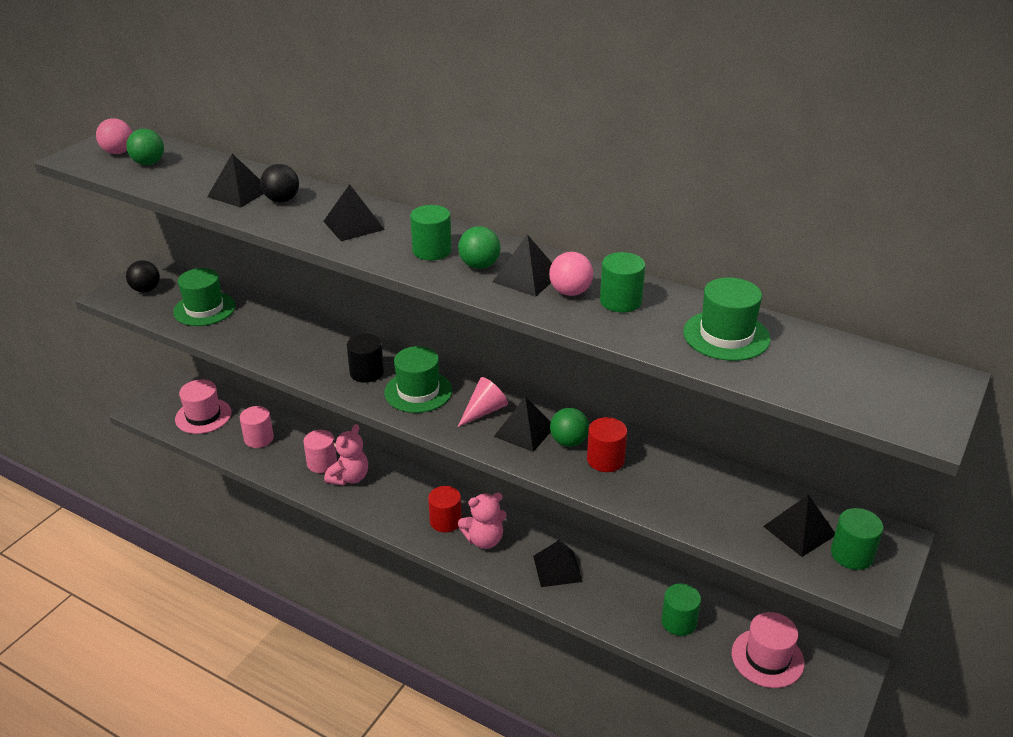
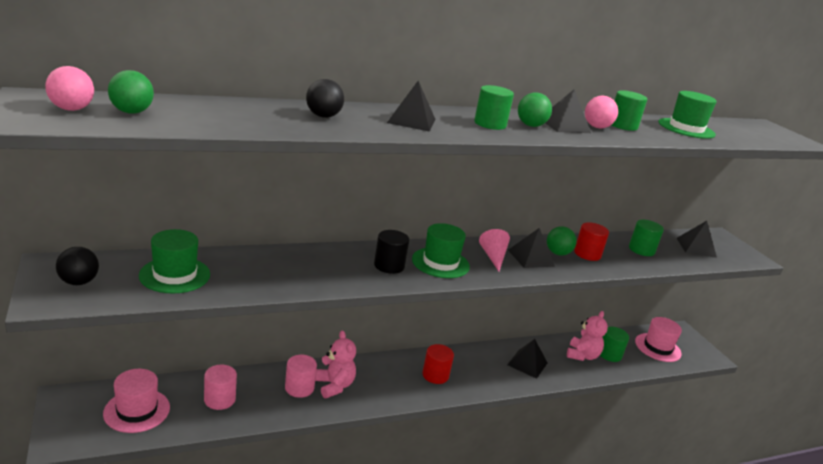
camera: 55 degrees left, 10 degrees down
(239, 193) = (277, 118): black pyramid -> none
(484, 540) = (471, 372): pink teddy bear -> pink teddy bear (582, 355)
(852, 554) = (724, 248): green cylinder -> green cylinder (641, 250)

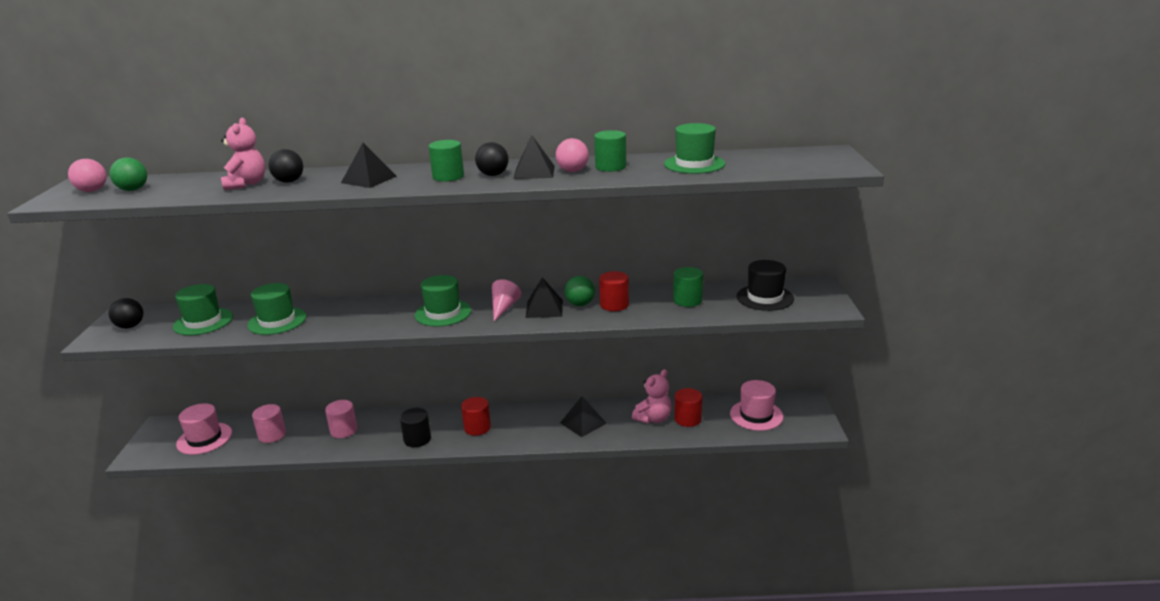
camera: 25 degrees right, 0 degrees up
(268, 273) = (277, 321): none -> green hat
(334, 386) = (375, 431): pink teddy bear -> pink teddy bear (246, 184)
(389, 266) = (390, 315): black cylinder -> black cylinder (417, 439)
(530, 125) = (493, 175): green ball -> black ball
(609, 354) = (687, 419): green cylinder -> red cylinder
(696, 247) = (765, 298): black pyramid -> black hat

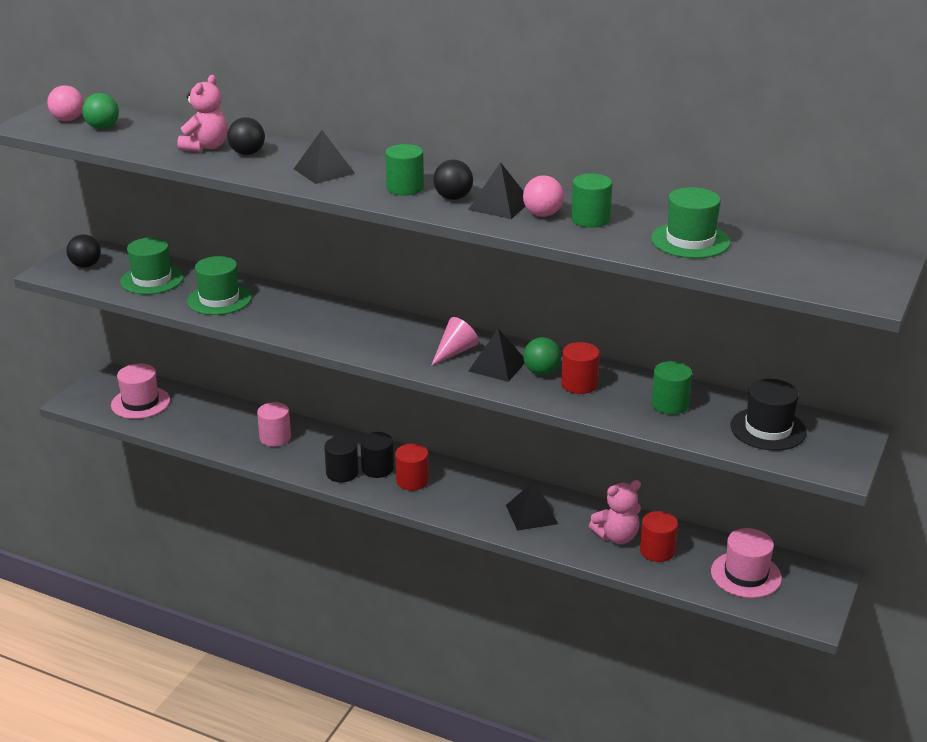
camera: 25 degrees right, 5 degrees up
(272, 435) = (204, 420): pink cylinder -> none
(443, 313) = (386, 339): green hat -> none
(444, 427) = (377, 469): none -> black cylinder

